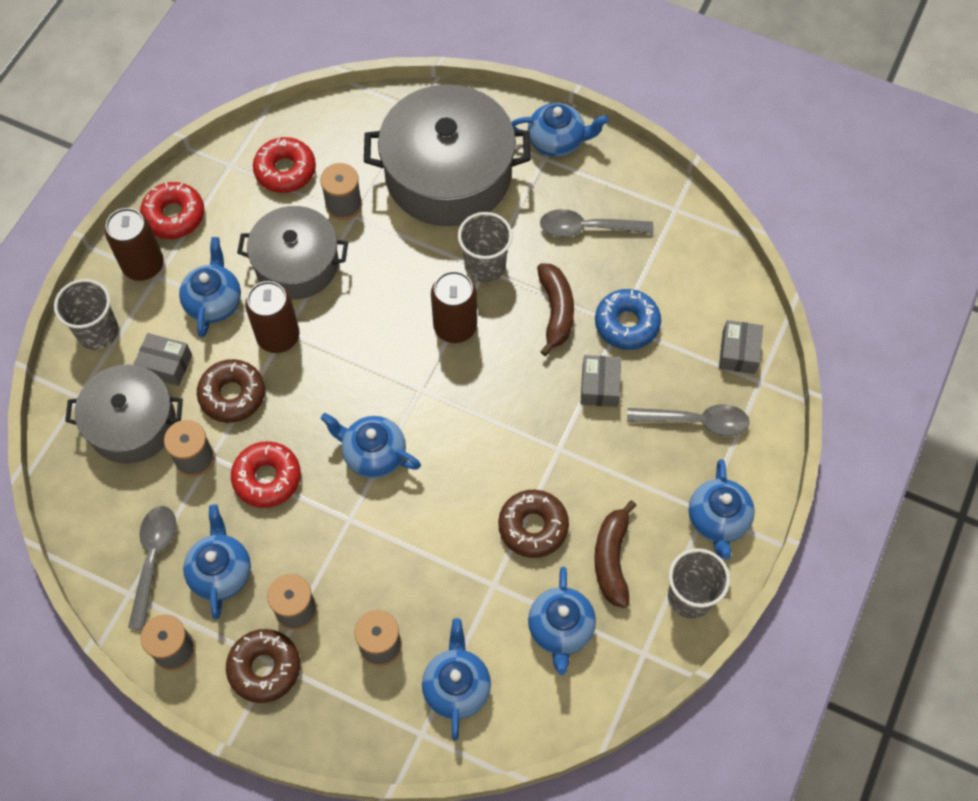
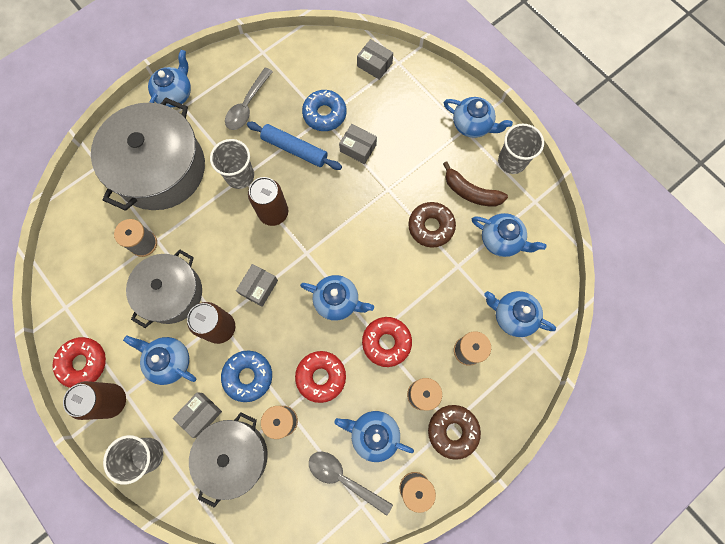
camera: 65 degrees left, 10 degrees up
(232, 395) = (248, 376): brown donut -> blue donut
(285, 170) = (93, 271): red donut -> red donut (386, 342)
(348, 355) = (259, 287): none -> grey box
(373, 454) = (337, 301): blue teapot -> blue teapot turned 120 degrees counterclockwise
(556, 311) = (294, 149): brown banana -> blue rolling pin
(696, 421) = (406, 107): grey spoon -> none

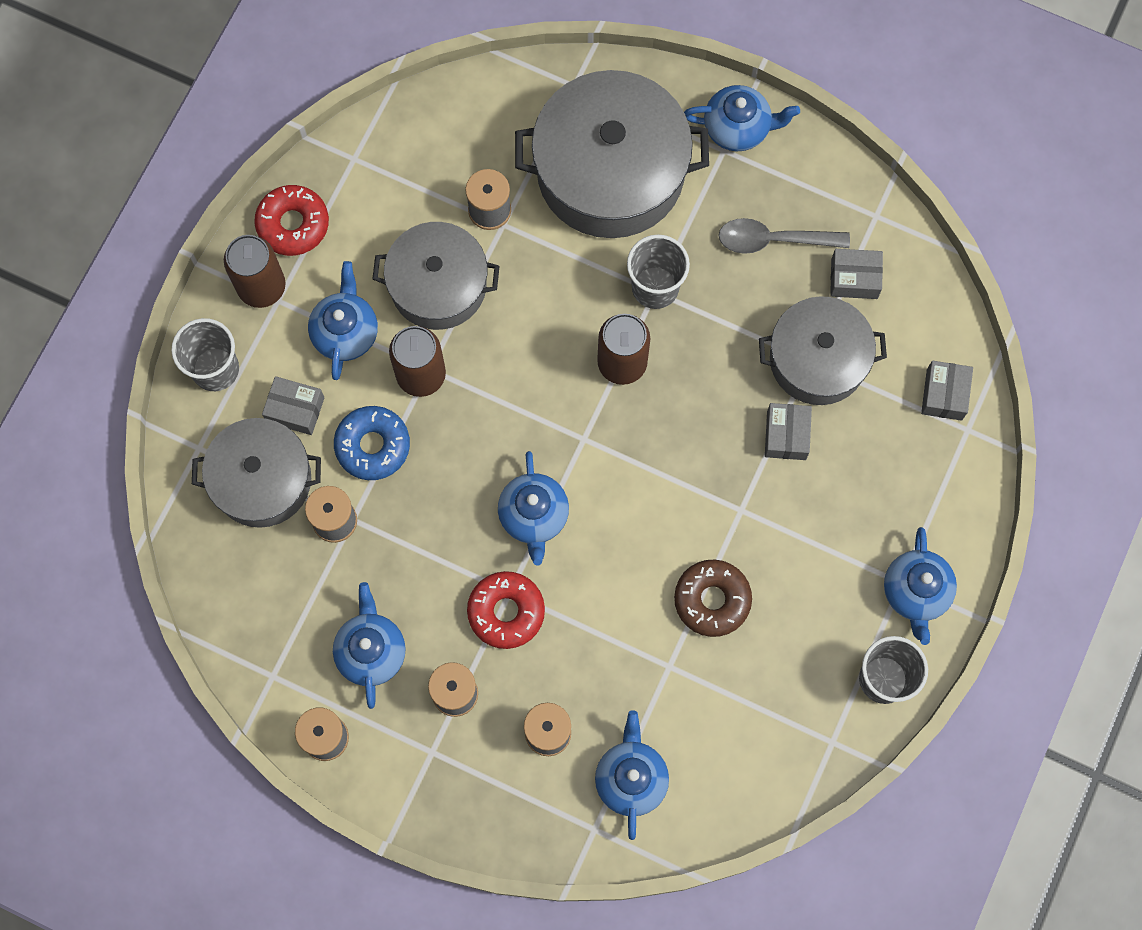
camera: 65 degrees right, 0 degrees up
(259, 287) = (502, 398): grey box -> grey box (854, 279)
(294, 149) = (737, 344): blue rolling pin -> none
(321, 377) = (416, 544): red donut -> none
(324, 114) = (818, 359): blue donut -> grey pot
(344, 478) = (296, 637): grey spoon -> none
(452, 431) = (424, 758): brown donut -> none
(470, 192) = (798, 636): brown banana -> none
(501, 240) = (742, 715): blue teapot -> none

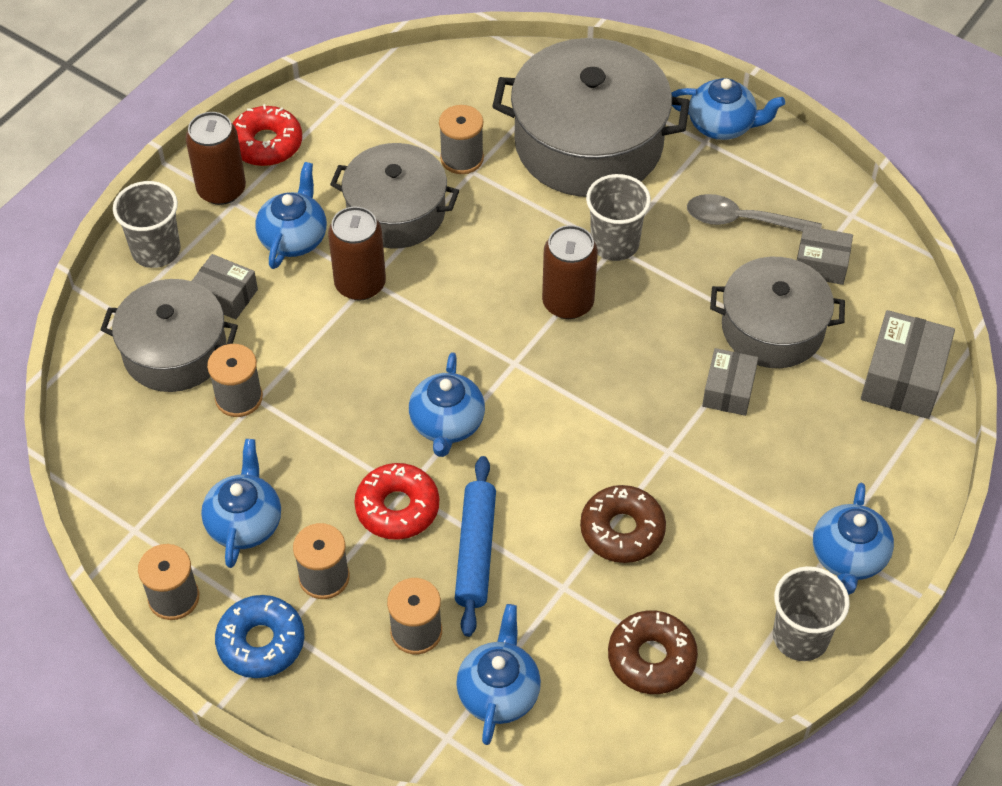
camera: 10 degrees right, 20 degrees down
(373, 446) = (295, 338): blue donut -> blue donut (261, 642)
(585, 644) = (475, 551): none -> blue rolling pin
(757, 722) = (651, 658): none -> brown donut
(944, 394) = (903, 378): grey box -> grey box, size x1.57

